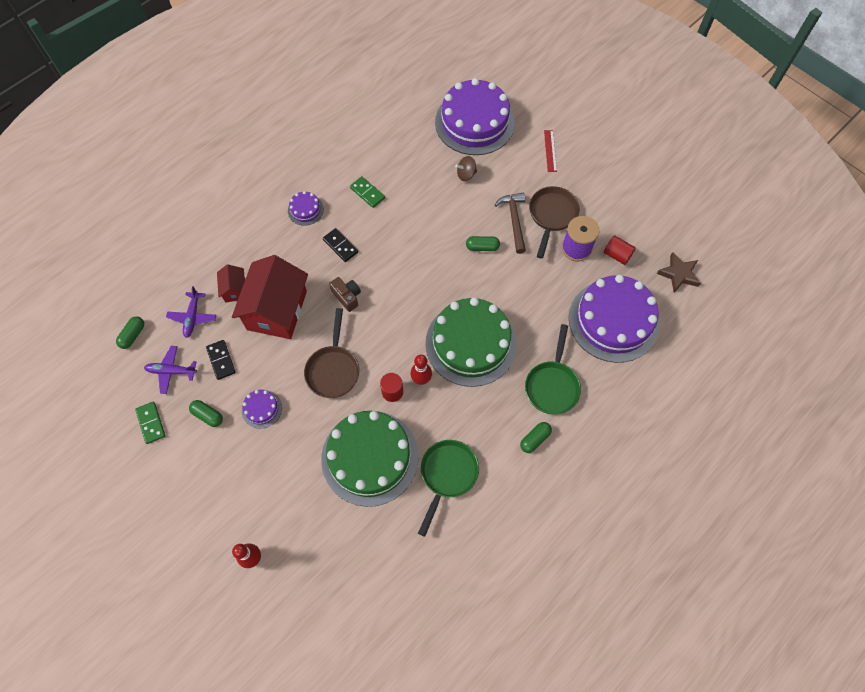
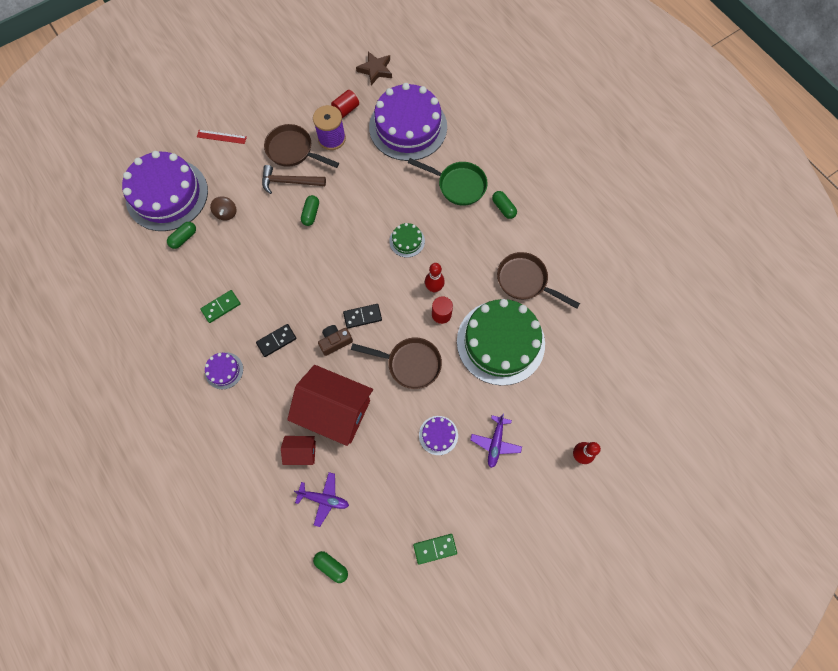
camera: 80 degrees left, 5 degrees up
(171, 371) = (381, 524): purple plane -> purple plane (495, 443)
(208, 415) = (436, 489): green capsule -> green capsule (184, 238)
(221, 360) = (379, 472): black domino -> black domino (362, 316)
(447, 475) = (525, 281): green pan -> brown pan
(471, 343) = (407, 241): green cake -> green cake, size x0.43

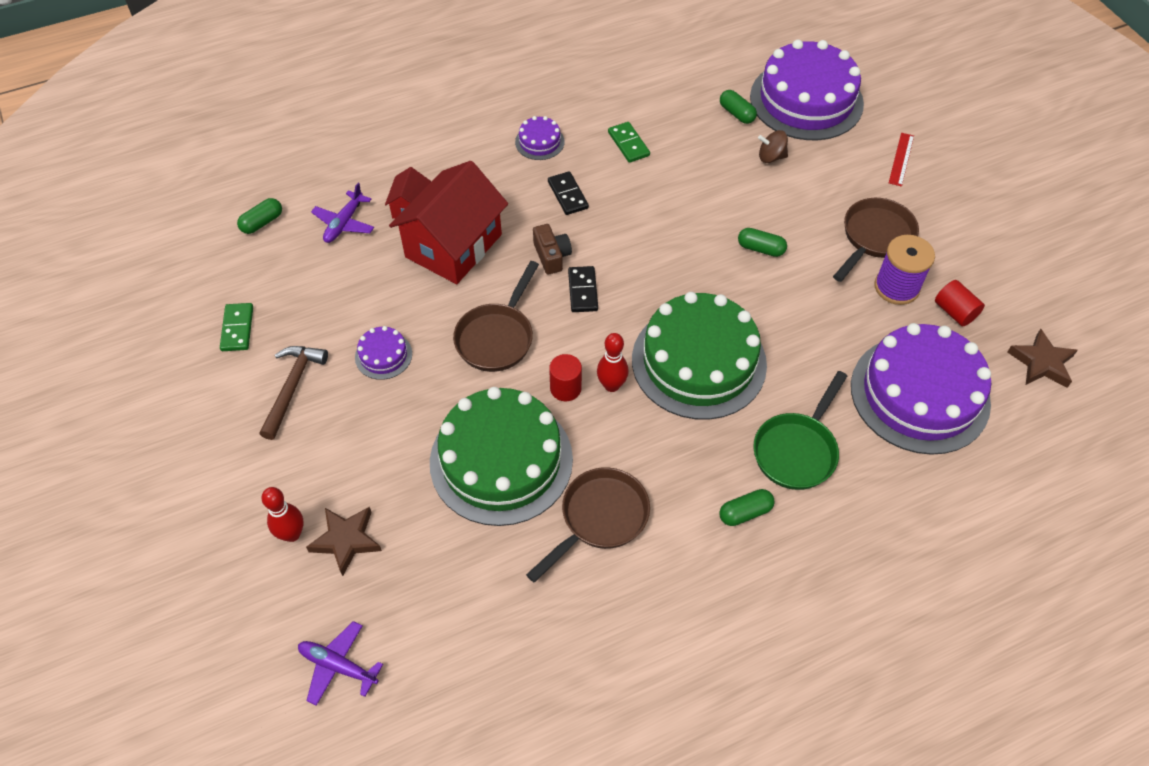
camera: 100 degrees right, 15 degrees down
(289, 182) = (818, 229): brown hammer -> brown hammer (293, 387)
(407, 241) = (698, 361): green cake -> green cake, size x2.35
(495, 443) = (349, 424): purple plane -> purple plane (338, 666)
(575, 420) = (346, 540): none -> brown star

